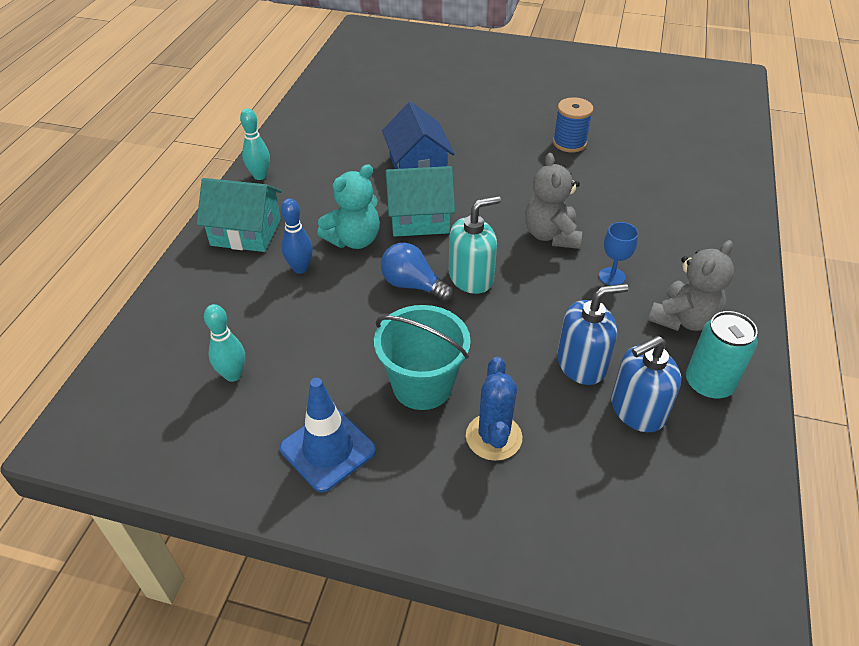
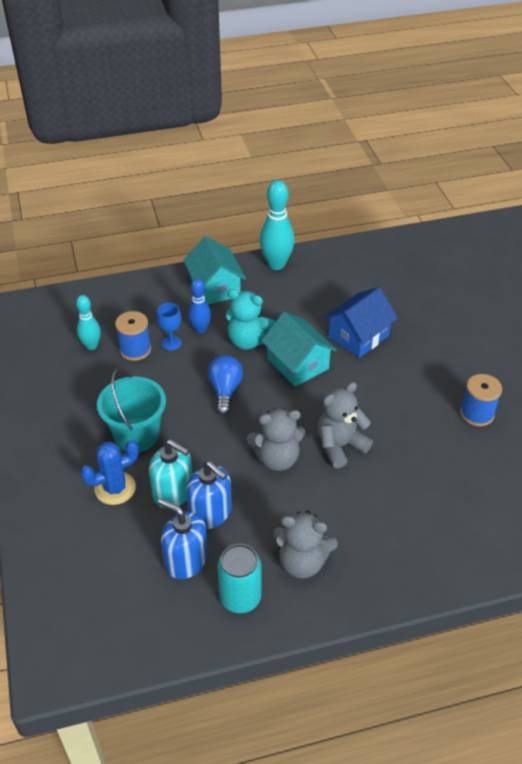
camera: 60 degrees right, 0 degrees up
(260, 176) = (276, 264): turquoise bowling pin -> turquoise bowling pin, size x1.63
(280, 335) = (135, 349): none -> blue spool
(328, 449) = (61, 414): blue traffic cone -> none
(471, 277) = (256, 418): turquoise soap dispenser -> turquoise soap dispenser (173, 492)
(538, 284) = (277, 458): none -> grey teddy bear
(612, 276) = (319, 500): blue goblet -> blue goblet (171, 343)

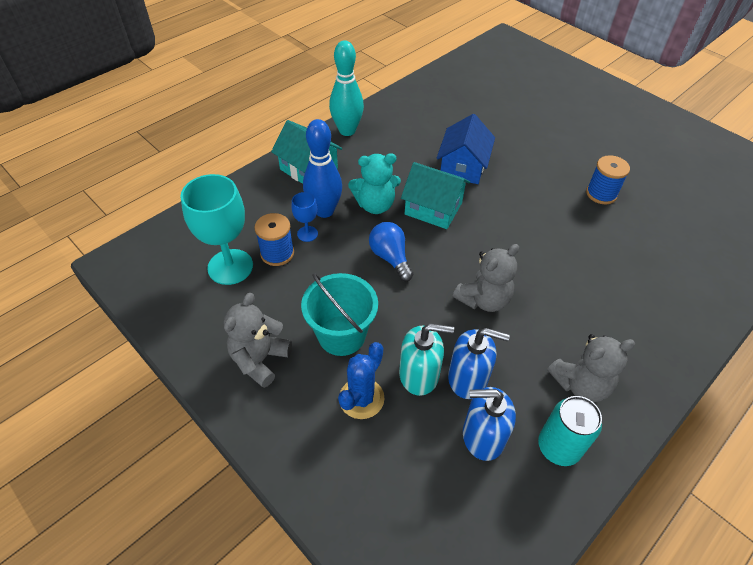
camera: 30 degrees left, 5 degrees up
(91, 346) = (230, 267): turquoise bowling pin -> turquoise goblet
(200, 329) = (324, 211): blue bowling pin -> blue bowling pin, size x1.63
(340, 446) = (524, 265): grey teddy bear -> grey teddy bear (260, 359)

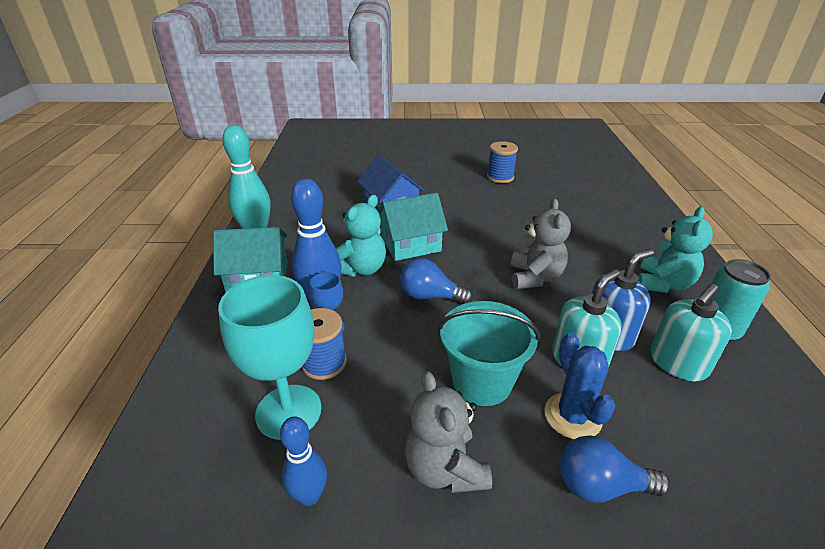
camera: 45 degrees left, 15 degrees down
(192, 316) = (309, 496): none -> blue bowling pin
(319, 441) = (600, 486): none -> blue light bulb
(482, 436) = (678, 363): blue soap dispenser -> turquoise soap dispenser
(580, 384) = (663, 284): grey teddy bear -> turquoise teddy bear

